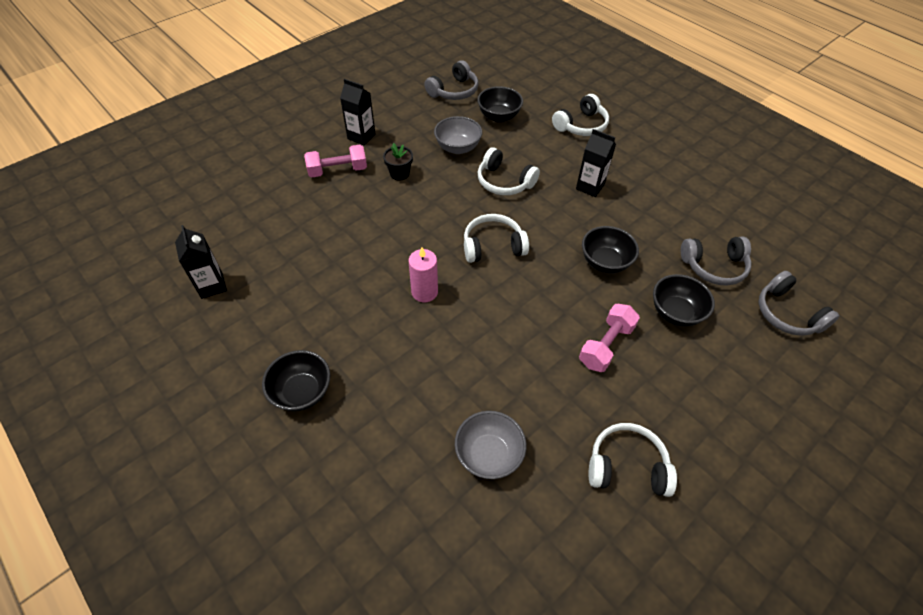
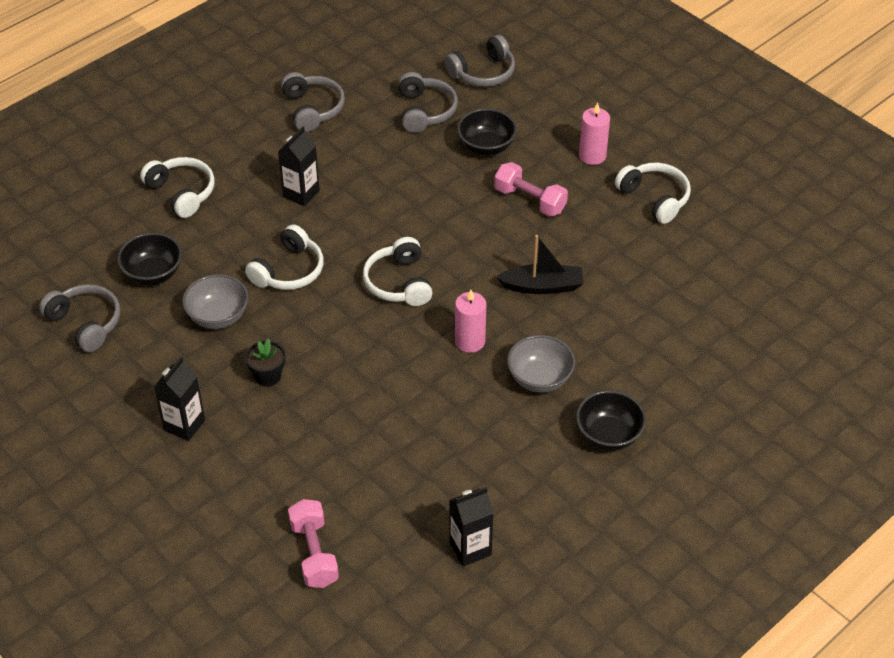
camera: 90 degrees left, 5 degrees down
(338, 170) = (258, 444): pink dumbbell -> pink dumbbell (314, 553)
(489, 455) = (657, 288): grey bowl -> grey bowl (539, 379)
(490, 349) = (542, 286): none -> black boat
(605, 262) = (421, 191): black bowl -> none
(627, 467) = (654, 198): white headphones -> white headphones turned 135 degrees clockwise
(684, 407) = (592, 156): none -> pink candle
(694, 192) = (312, 109): none -> grey headphones

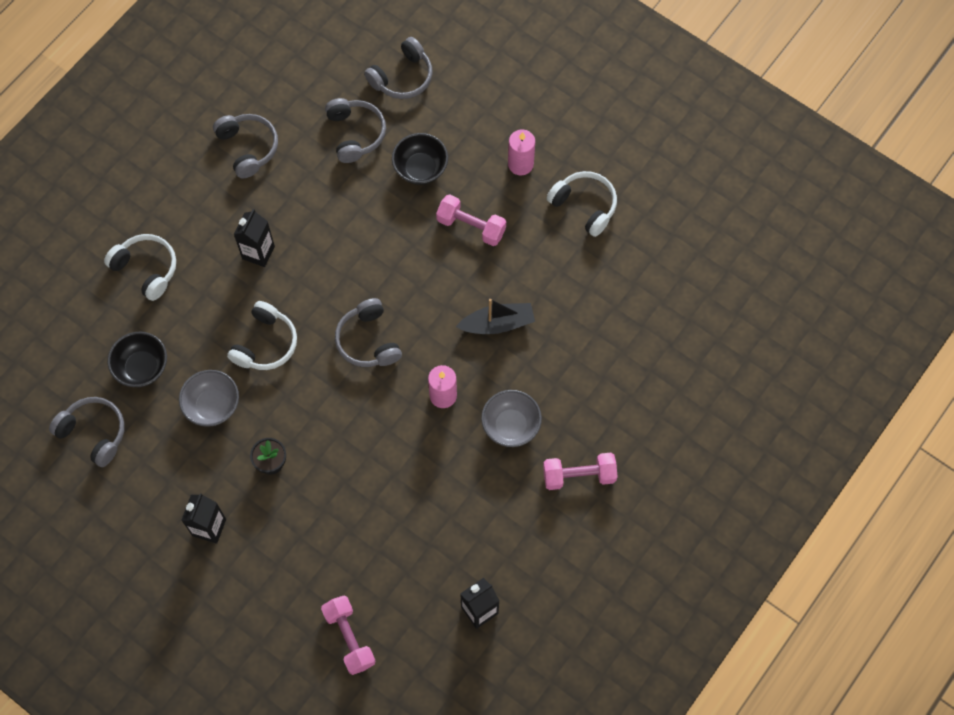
camera: 10 degrees left, 20 degrees up
(399, 282) = (368, 340): white headphones -> grey headphones
(608, 435) = (579, 475): black bowl -> pink dumbbell

